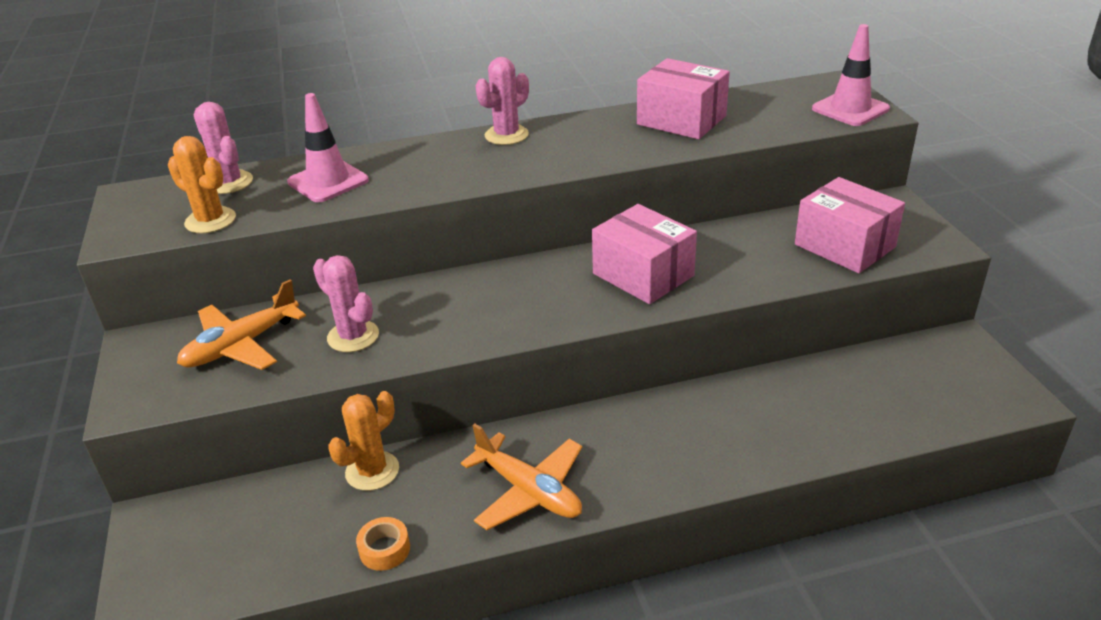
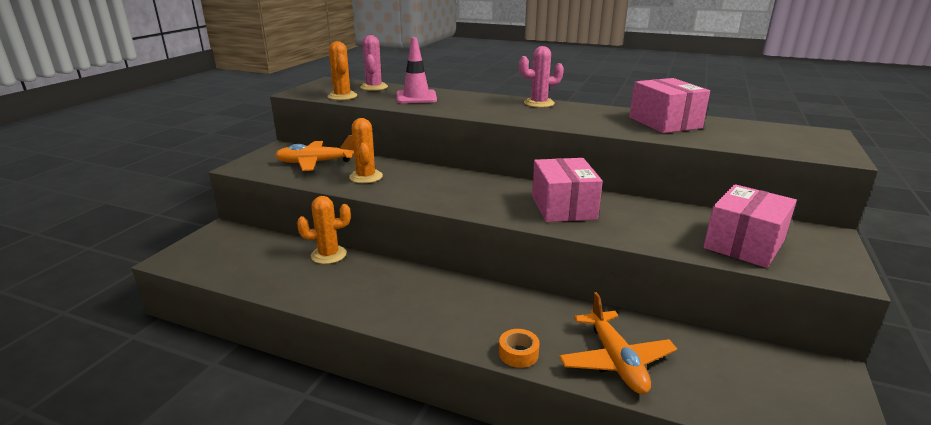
camera: 35 degrees right, 10 degrees down
(353, 336) = (366, 177): pink cactus -> orange cactus
(384, 549) = (285, 291): orange tape -> orange tape (518, 353)
(529, 491) = (388, 302): orange plane -> orange plane (615, 361)
(844, 246) = (744, 244): pink box -> pink box turned 45 degrees clockwise
(850, 109) = (818, 148): pink traffic cone -> none

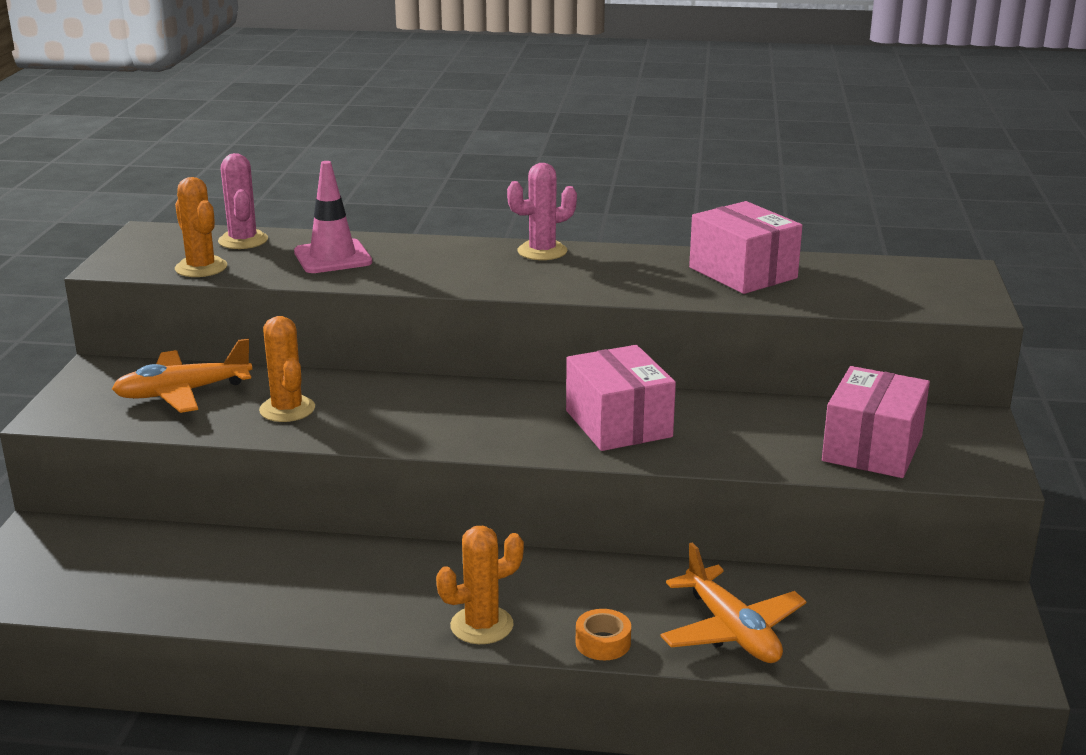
camera: 15 degrees left, 0 degrees up
(328, 255) = (254, 547): orange cactus -> orange cactus (481, 625)

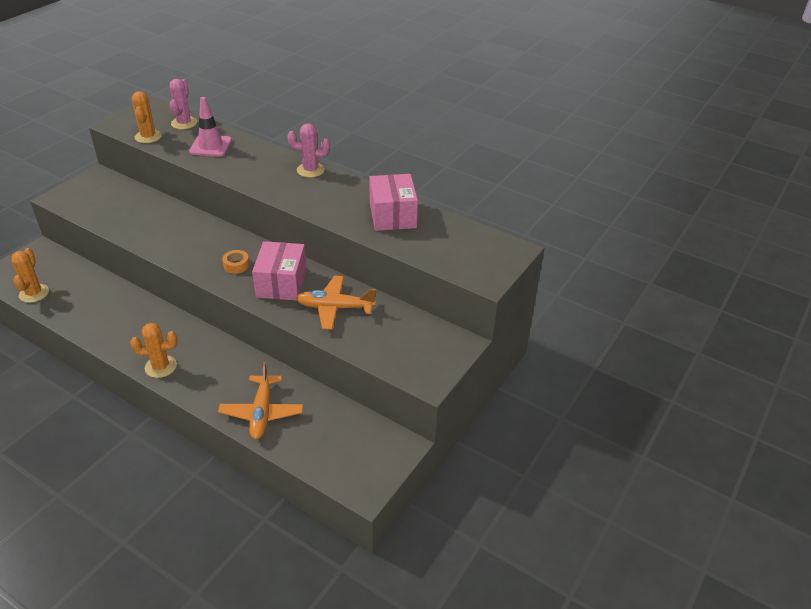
camera: 25 degrees right, 15 degrees up
(183, 392) = (117, 200): orange plane -> orange plane (335, 308)
(287, 409) = (149, 225): orange cactus -> orange cactus (34, 293)
(603, 642) = (200, 396): orange tape -> orange tape (236, 265)
(872, 448) = (386, 342): pink box -> none

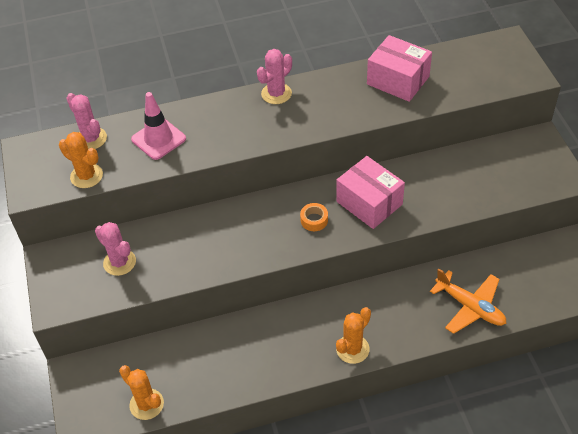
camera: 45 degrees left, 10 degrees up
(116, 203) = (119, 262): none -> pink cactus
(335, 308) = (433, 186): orange plane -> none

